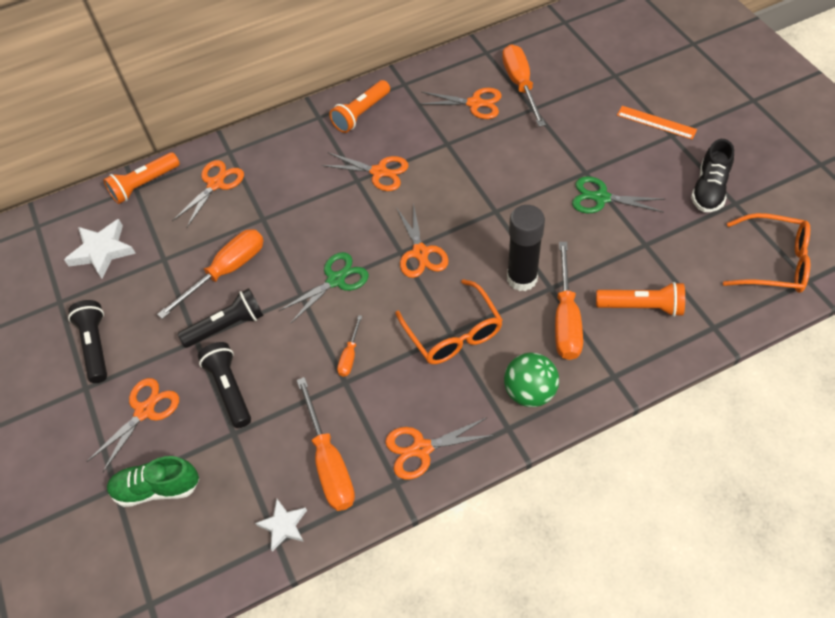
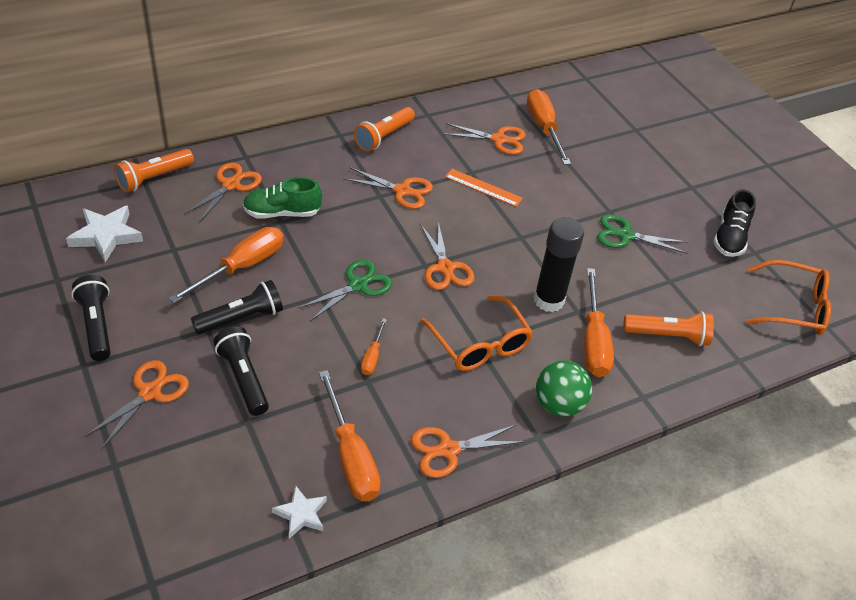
camera: 10 degrees left, 10 degrees down
(157, 488) = (162, 469): green shoe -> green shoe (282, 213)
(656, 122) = (677, 174): orange ruler -> orange ruler (483, 187)

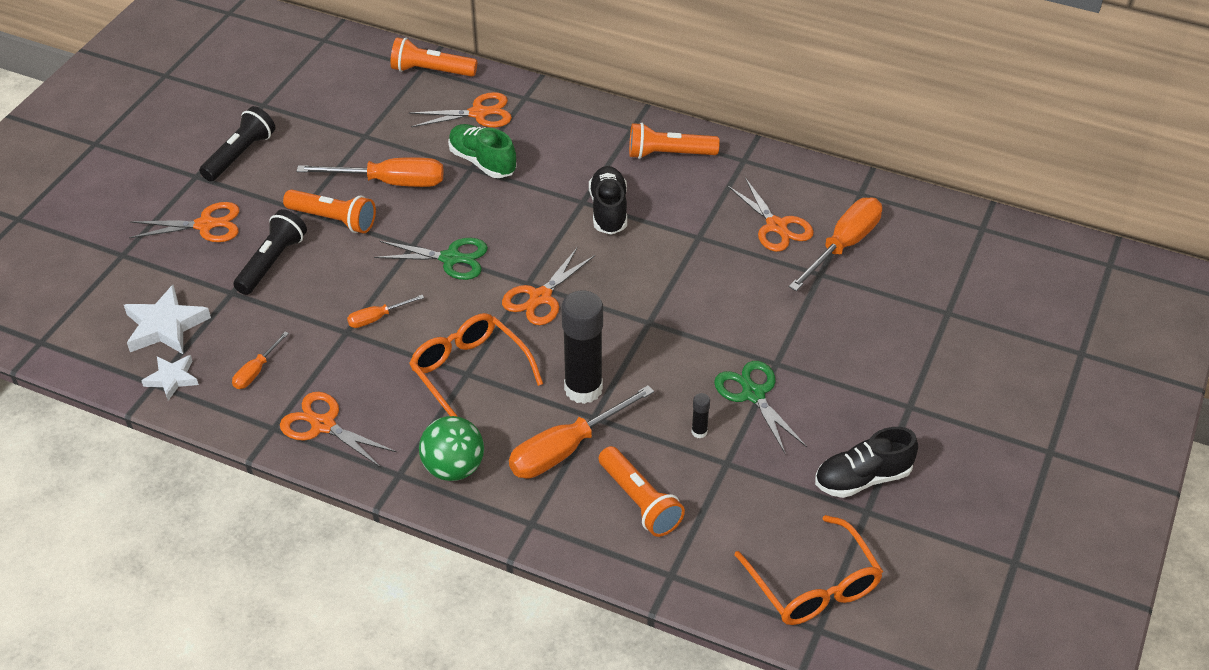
camera: 55 degrees right, 0 degrees up
(106, 236) = (336, 94): white star -> white star (165, 326)
(241, 318) = (333, 220): black flashlight -> orange flashlight
(351, 456) = (256, 371): orange screwdriver -> orange screwdriver, size x0.50
(402, 191) = (608, 211): orange scissors -> black shoe
(479, 343) = (470, 374): orange glasses -> orange glasses turned 120 degrees clockwise
(483, 187) = (686, 257): orange ruler -> none
(634, 275) = (699, 432): none -> black glue stick

